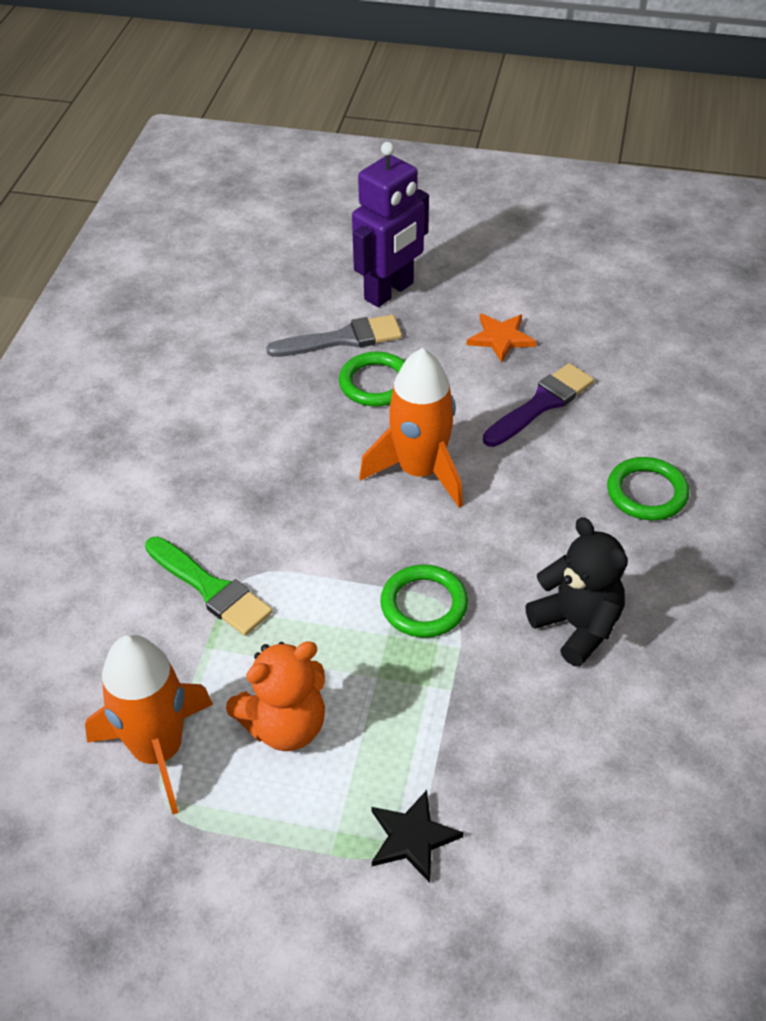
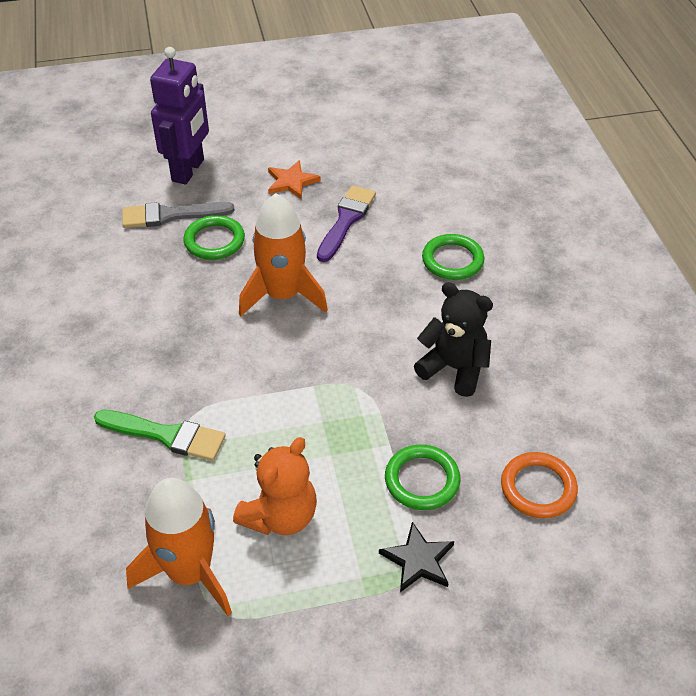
camera: 25 degrees left, 0 degrees up
(343, 339) = (170, 215): grey brush -> grey brush turned 150 degrees counterclockwise
(424, 605) = (337, 391): green ring -> green ring (422, 480)
(603, 809) = (538, 488): none -> orange ring

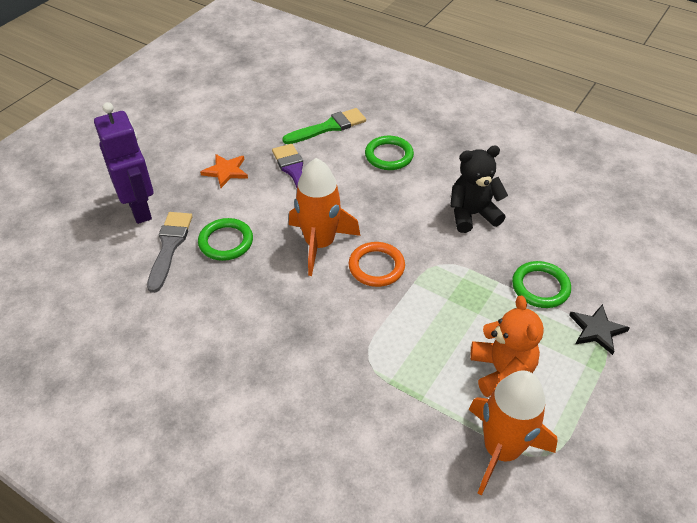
camera: 45 degrees left, 0 degrees up
(166, 435) = (370, 384): green brush -> green brush (329, 127)
(170, 215) = (169, 246): grey brush -> grey brush turned 150 degrees clockwise
(538, 488) = (594, 245): orange ring -> orange ring (376, 267)

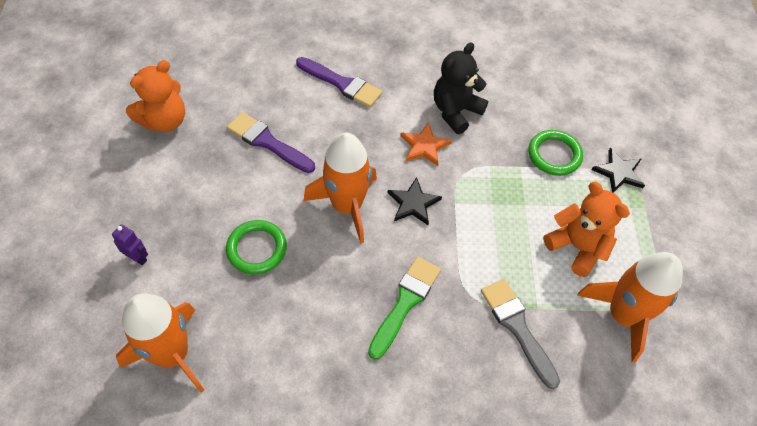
camera: 35 degrees left, 10 degrees up
(110, 282) = (172, 354): none -> orange rocket
(140, 209) = (137, 258): purple robot -> purple robot, size x0.42
(169, 246) = (203, 283): grey brush -> grey brush (517, 327)
(226, 171) = (196, 172): orange star -> orange star (424, 146)
(232, 128) = (165, 121): none -> orange teddy bear
(329, 127) = (262, 77): green brush -> green brush (405, 302)
(376, 267) = (413, 203): orange ring -> black star
(389, 156) = (342, 84): green ring -> purple brush

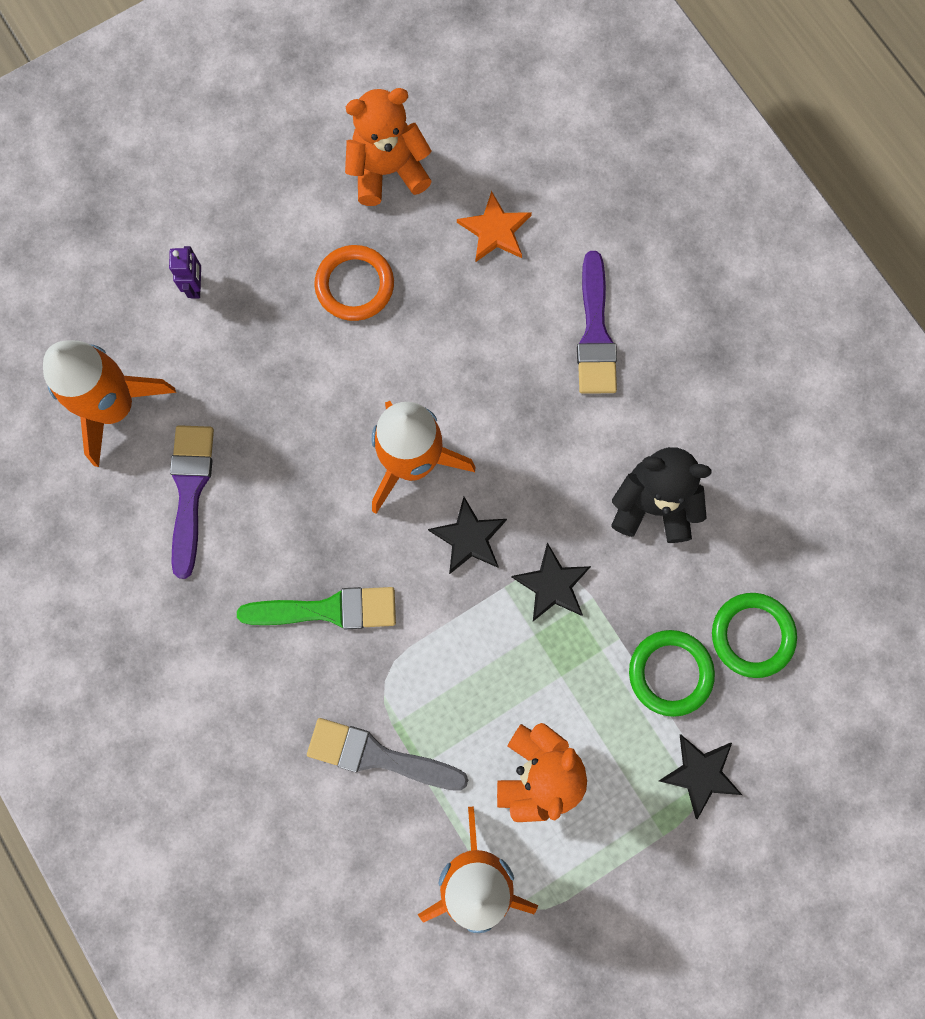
camera: 60 degrees right, 20 degrees up
(165, 121) = (388, 171): orange teddy bear -> orange teddy bear turned 150 degrees clockwise
(216, 174) = (354, 285): none -> orange ring
(257, 249) = (288, 402): green ring -> green ring (752, 635)
(267, 142) = (439, 308): purple brush -> purple brush (190, 491)
(424, 146) = (566, 498): orange star -> orange star (495, 230)
(469, 179) = (552, 585): none -> black star
(517, 327) = (378, 756): grey brush -> grey brush turned 105 degrees counterclockwise

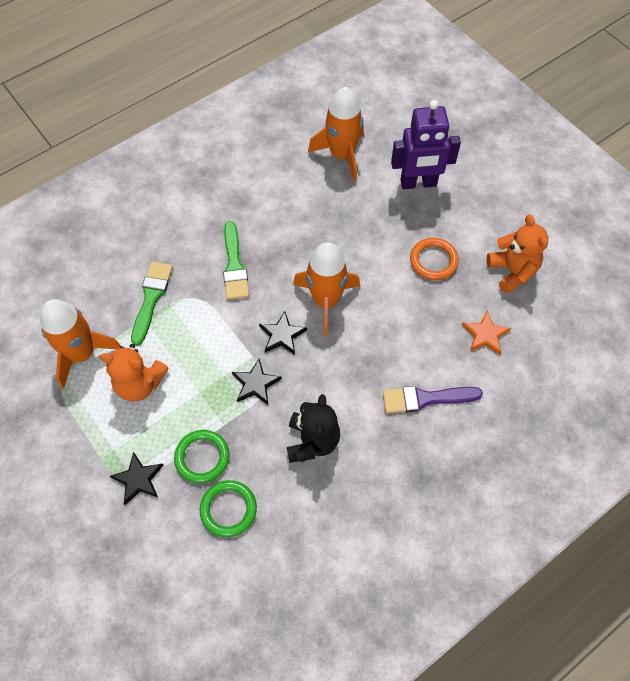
camera: 85 degrees right, 15 degrees down
(190, 491) = (298, 194): purple brush -> none
(196, 286) = (418, 183): purple robot -> purple robot, size x2.39
(378, 756) = (151, 298): grey brush -> green brush

